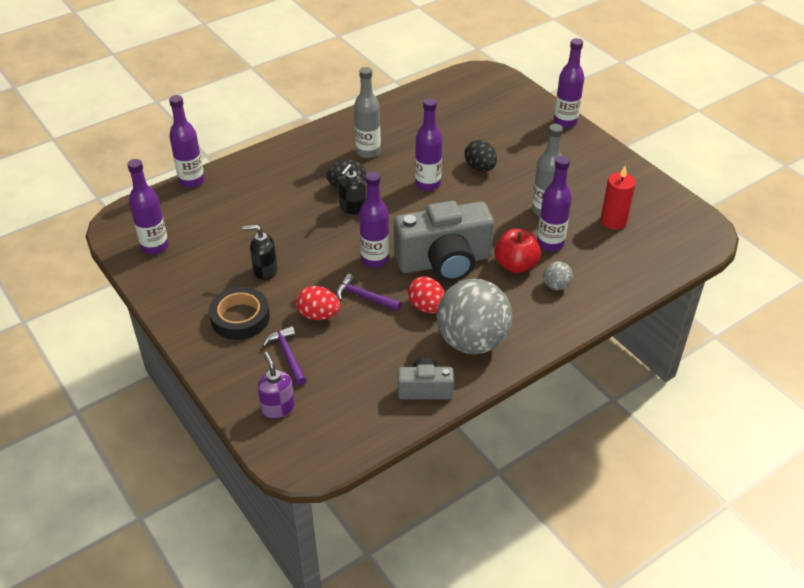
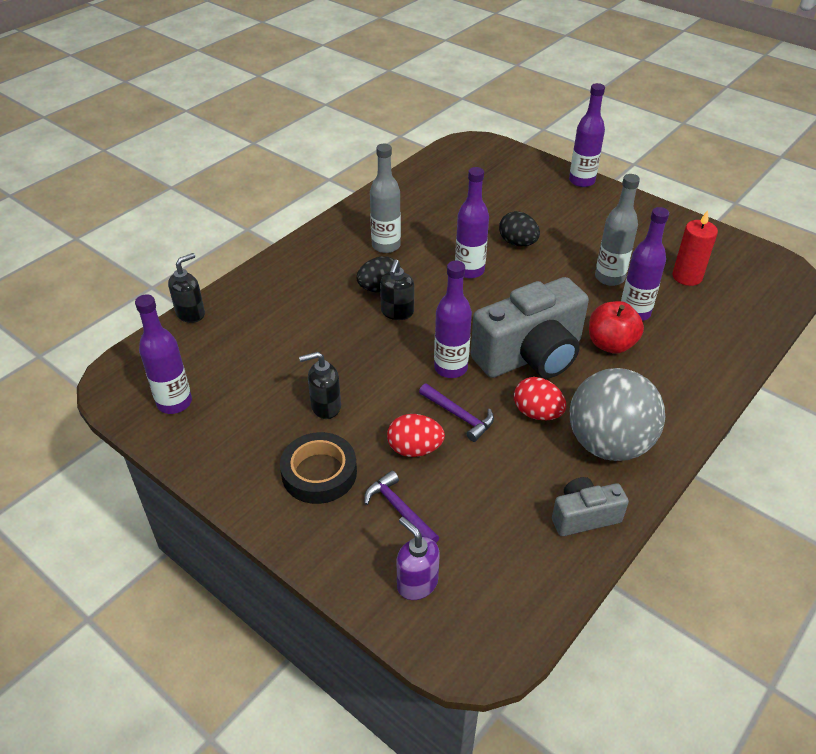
camera: 15 degrees left, 0 degrees up
(191, 181) = (191, 313): purple bottle -> black soap dispenser
(364, 297) = (459, 416): purple hammer -> purple hammer turned 150 degrees counterclockwise
(556, 286) = (666, 359): grey ball -> none

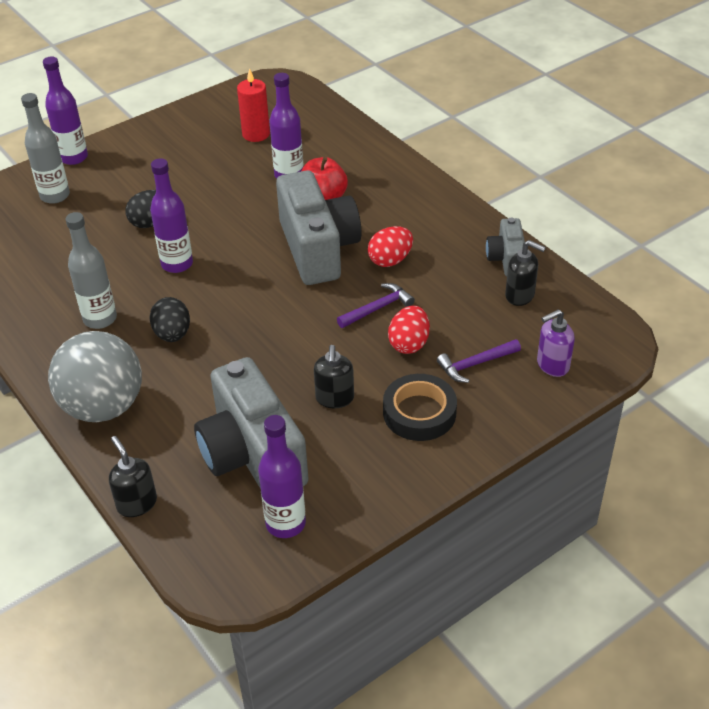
camera: 75 degrees left, 0 degrees up
(249, 366) = (252, 454): none -> grey camera
(397, 312) = (217, 327): black soap dispenser -> black soap dispenser (520, 295)
(450, 368) = (314, 303): purple bottle -> none
(608, 444) = (437, 228): grey ball -> grey ball (103, 407)
(609, 278) = (235, 177): grey bottle -> grey bottle (55, 196)

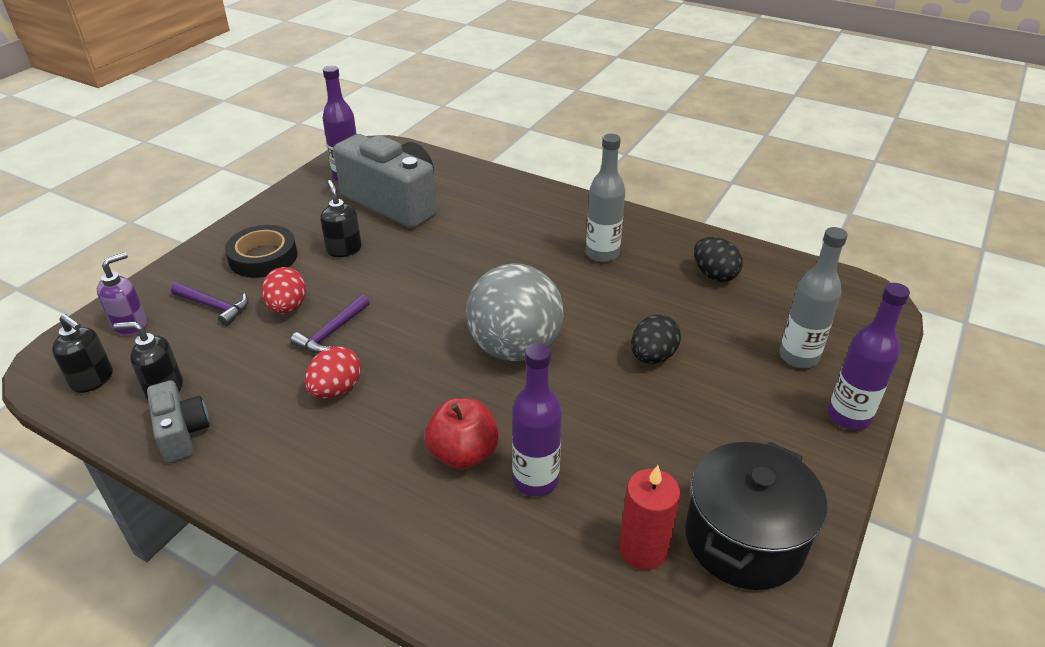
camera: 155 degrees right, 5 degrees down
(103, 407) = (534, 201): grey ball -> grey ball (515, 348)
(137, 503) = (459, 163): black soap dispenser -> black soap dispenser (93, 380)
(172, 334) = (524, 259): black egg -> black egg (714, 275)
(177, 264) = (578, 319): purple bottle -> none
(201, 125) = (744, 539): none -> black pot
(318, 249) = (431, 380): grey camera -> none
(475, 364) = (214, 306): purple hammer -> purple hammer turned 75 degrees clockwise

